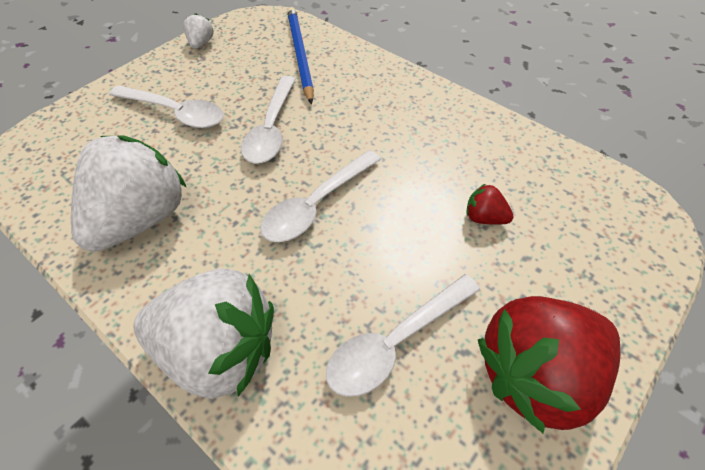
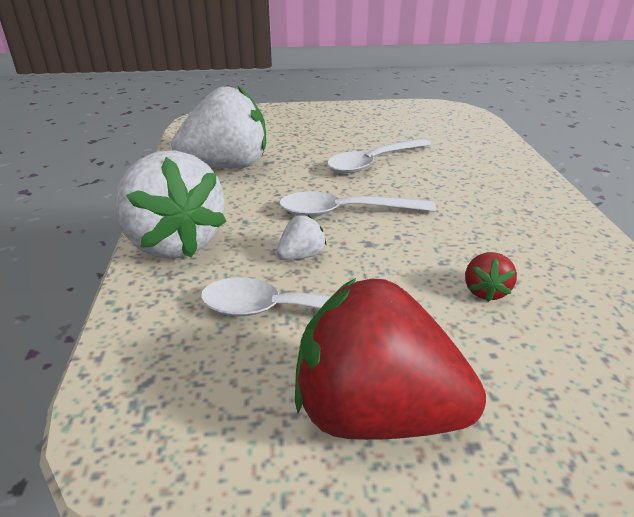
camera: 45 degrees right, 20 degrees down
(176, 113) = (320, 131): white spoon -> none
(201, 44) = (388, 107): white strawberry -> white strawberry (301, 256)
(300, 55) = (456, 135): blue pencil -> none
(484, 218) = (485, 291): red strawberry -> red strawberry turned 150 degrees counterclockwise

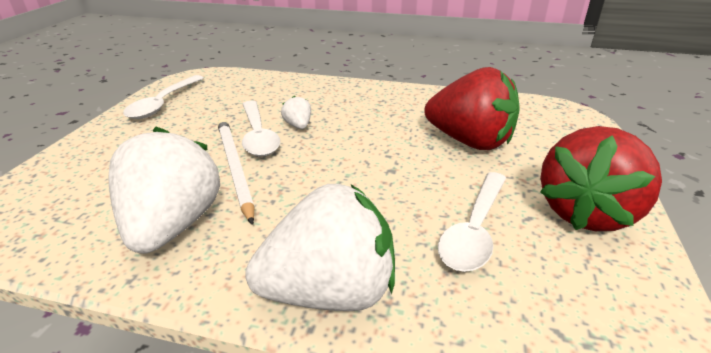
camera: 70 degrees left, 0 degrees up
(301, 256) = (395, 207): white strawberry -> white strawberry (298, 126)
(313, 166) = (235, 168): none -> white pencil
(345, 212) = (336, 169): white spoon -> white spoon (163, 103)
(485, 291) = (470, 141): red strawberry -> red strawberry, size x2.40

